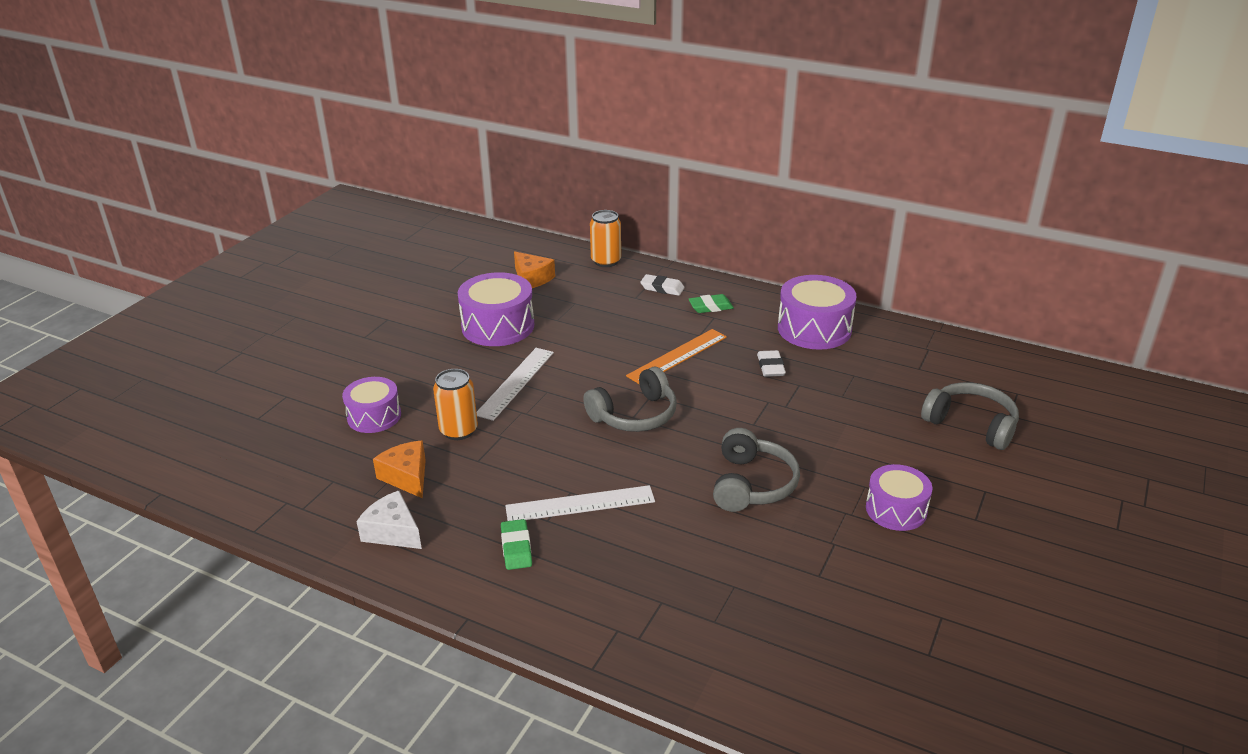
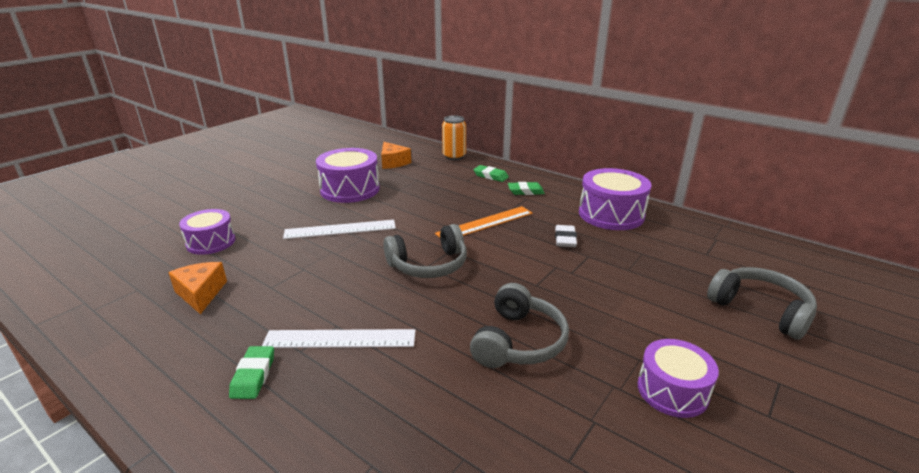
camera: 10 degrees right, 5 degrees down
(393, 532) = (151, 342): white cheese -> none
(458, 430) = (271, 261): orange can -> none
(515, 383) = (340, 229): white ruler -> white ruler turned 45 degrees clockwise
(662, 288) = (490, 176): white eraser -> green eraser

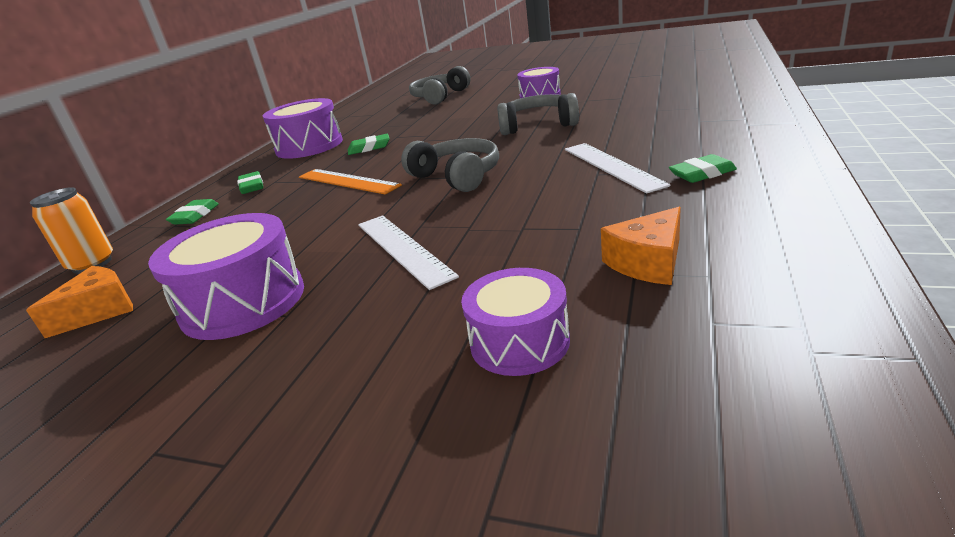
camera: 105 degrees left, 0 degrees up
(565, 239) = (369, 148): white eraser -> green eraser

